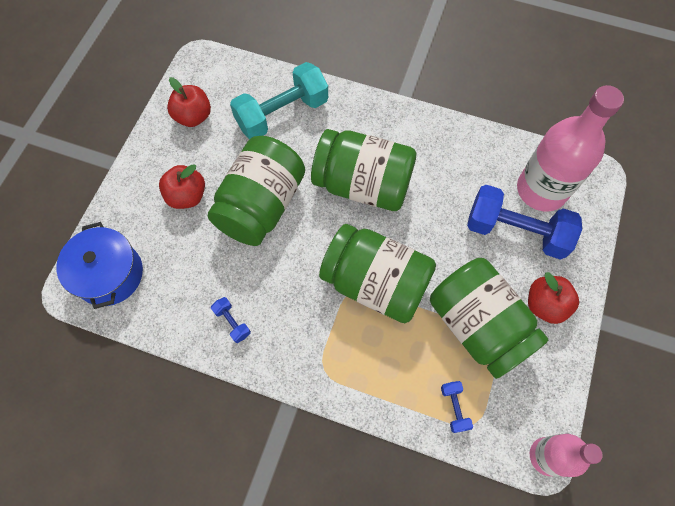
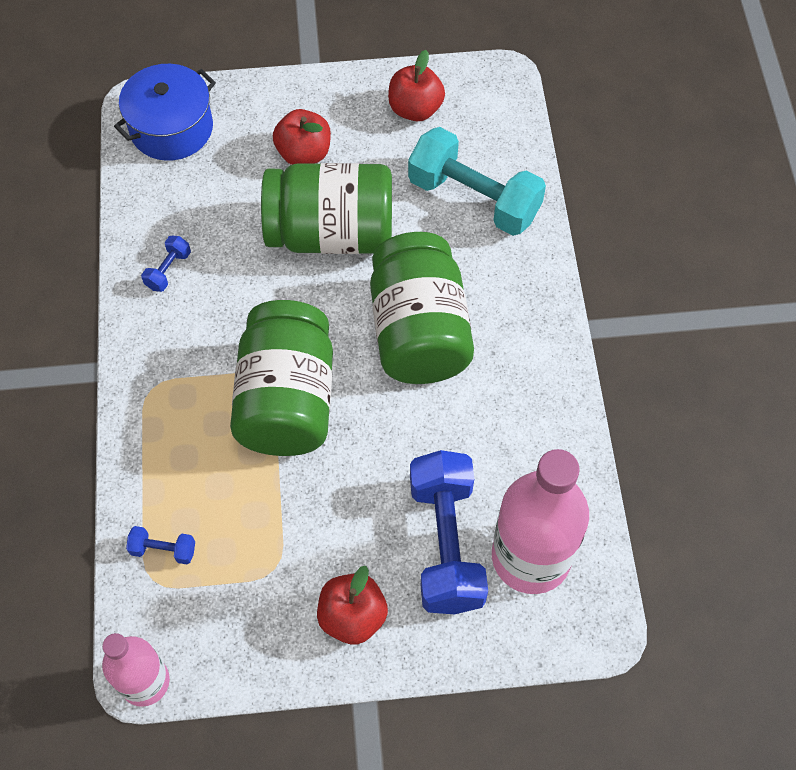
camera: 65 degrees right, 5 degrees down
(454, 408) = (163, 550): blue dumbbell -> blue dumbbell turned 45 degrees clockwise
(478, 325) = (284, 541): green jar -> none

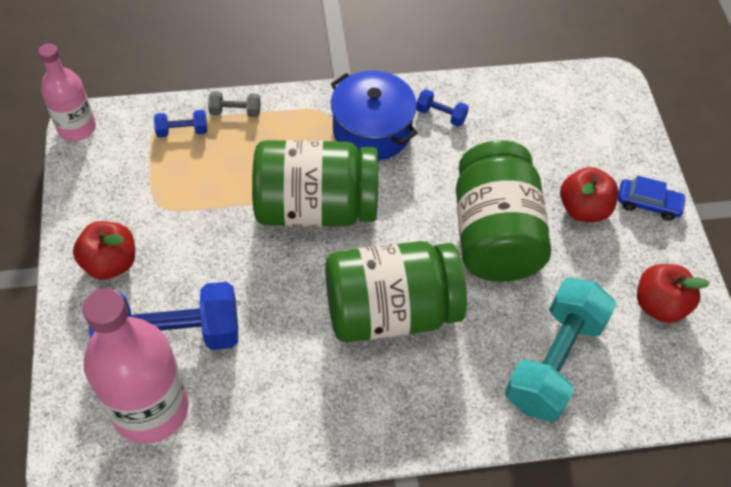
camera: 85 degrees right, 5 degrees down
(139, 489) = (235, 111): none -> grey dumbbell
(163, 550) = (182, 131): blue dumbbell -> blue dumbbell turned 75 degrees clockwise
(171, 128) = (592, 106): blue pot -> blue pot (372, 130)
(301, 99) = (648, 204): none -> blue car

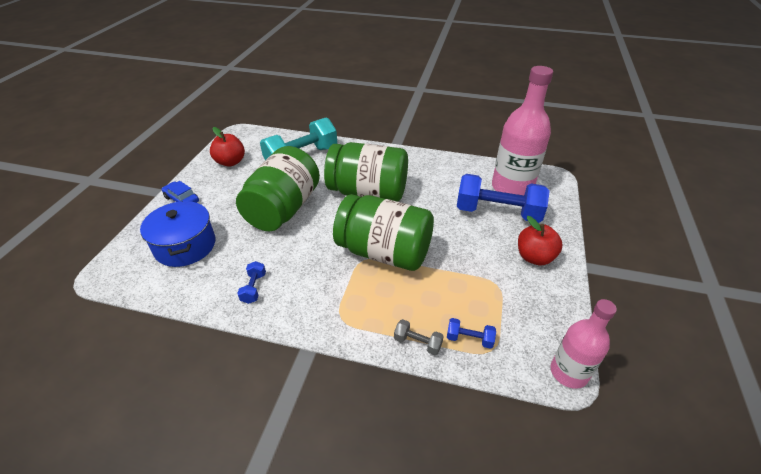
camera: 155 degrees left, 15 degrees down
(372, 130) = (314, 292): blue pot -> blue pot (185, 246)
(441, 115) = (254, 288): blue dumbbell -> blue dumbbell turned 45 degrees clockwise
(583, 209) = (220, 207): red apple -> none

